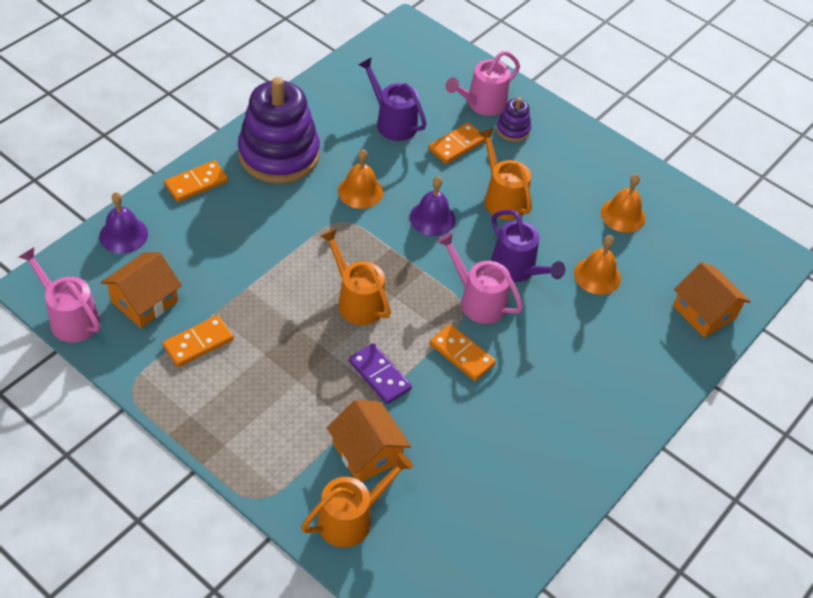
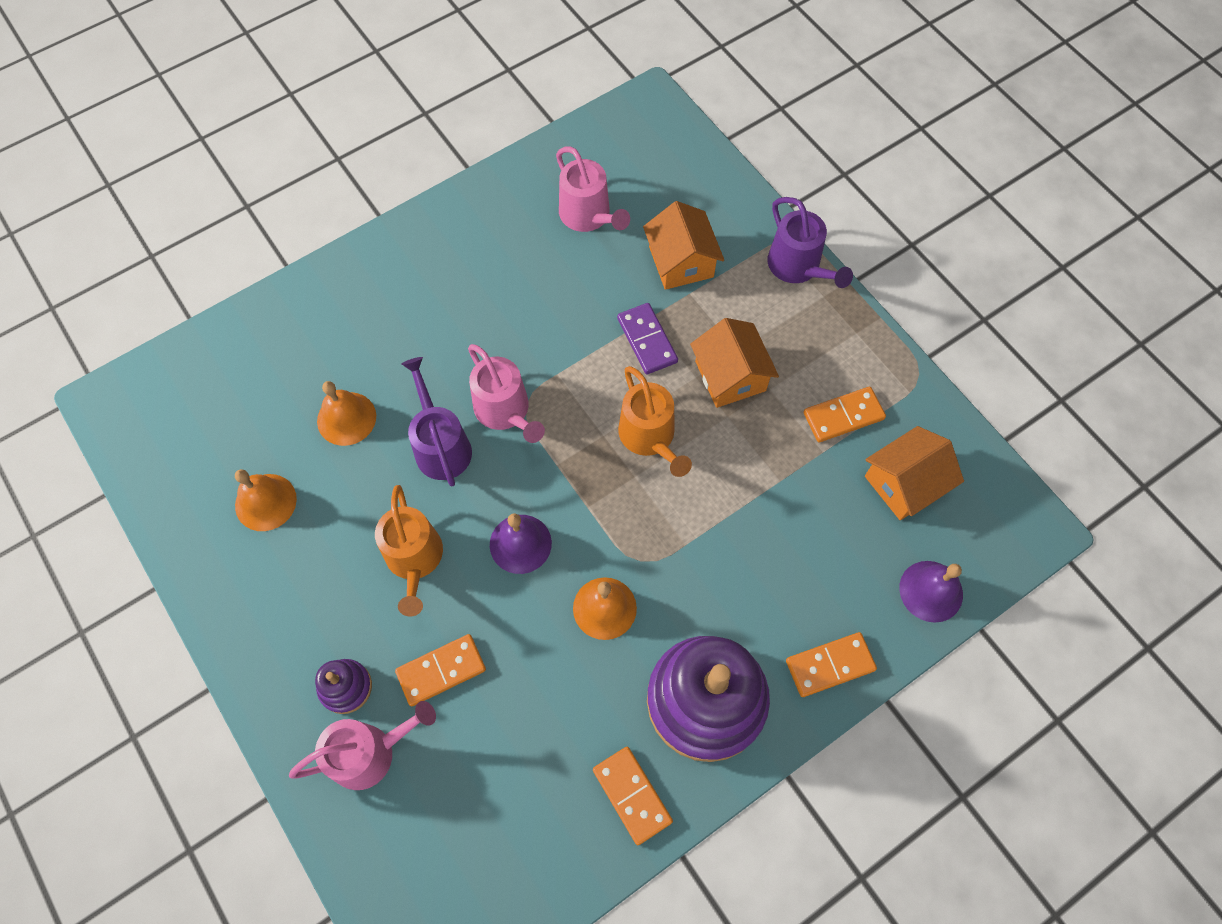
camera: 160 degrees left, 15 degrees up
(70, 318) = (992, 476): pink watering can -> pink watering can (588, 216)
(351, 518) = (710, 205): orange watering can -> none
(392, 122) = (522, 737): purple watering can -> purple watering can (798, 267)
(462, 354) = (548, 348): orange domino -> orange domino (632, 795)
(704, 312) = (246, 347): orange house -> orange house (730, 376)

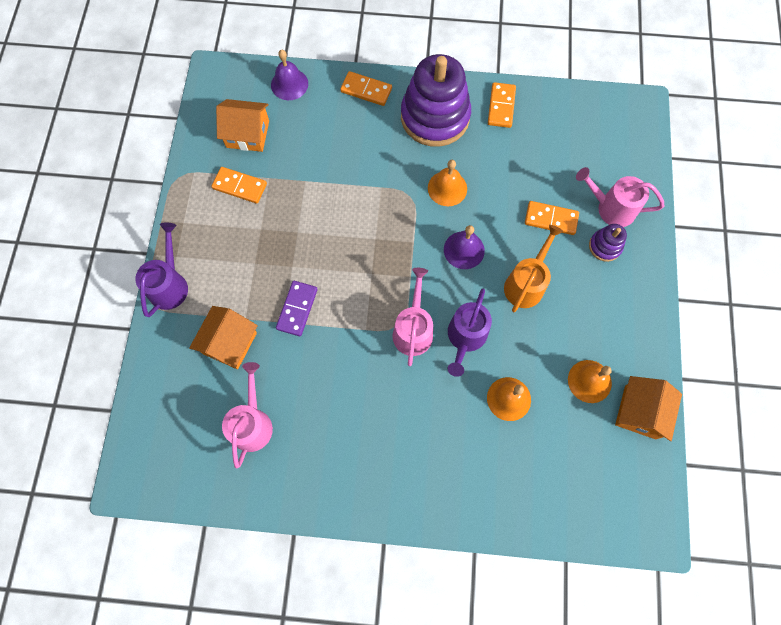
camera: 140 degrees left, 5 degrees up
(650, 437) = (348, 253): orange watering can -> none
(730, 376) = (273, 252): orange house -> orange house (640, 412)

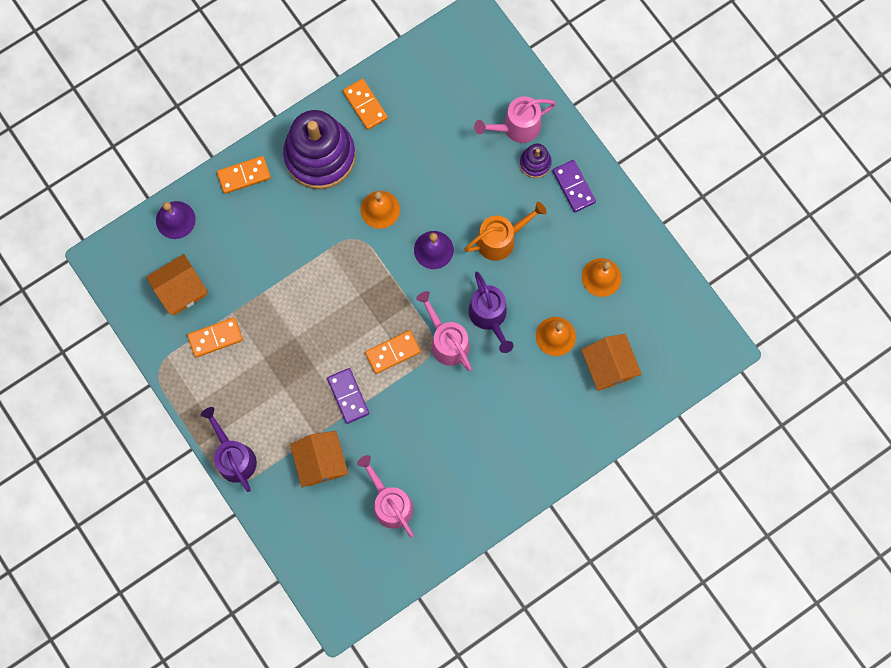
camera: 40 degrees left, 5 degrees up
(526, 284) = (500, 239): orange watering can -> orange watering can turned 75 degrees clockwise
(551, 219) = (478, 172): orange domino -> orange domino (392, 352)
(623, 289) = (573, 187): none -> purple domino
(640, 412) = (652, 271): orange house -> orange house (608, 366)

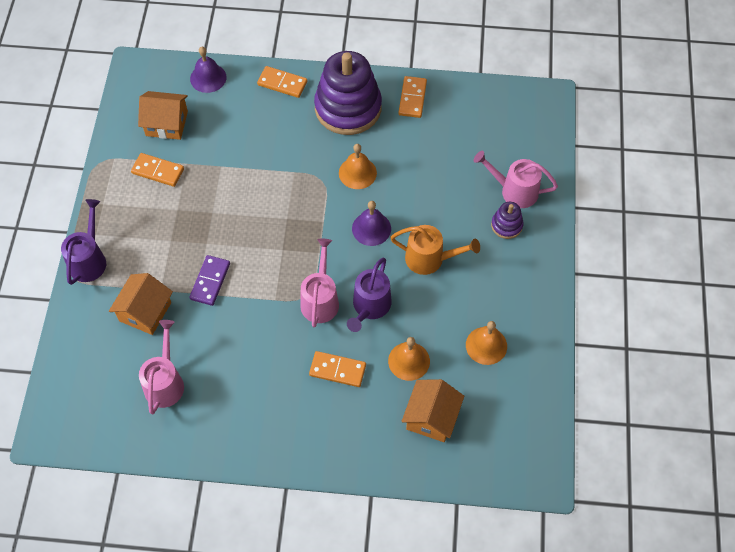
camera: 40 degrees right, 15 degrees down
(392, 352) = (272, 276): orange domino -> orange domino (337, 370)
(573, 187) = (522, 263): purple domino -> none

